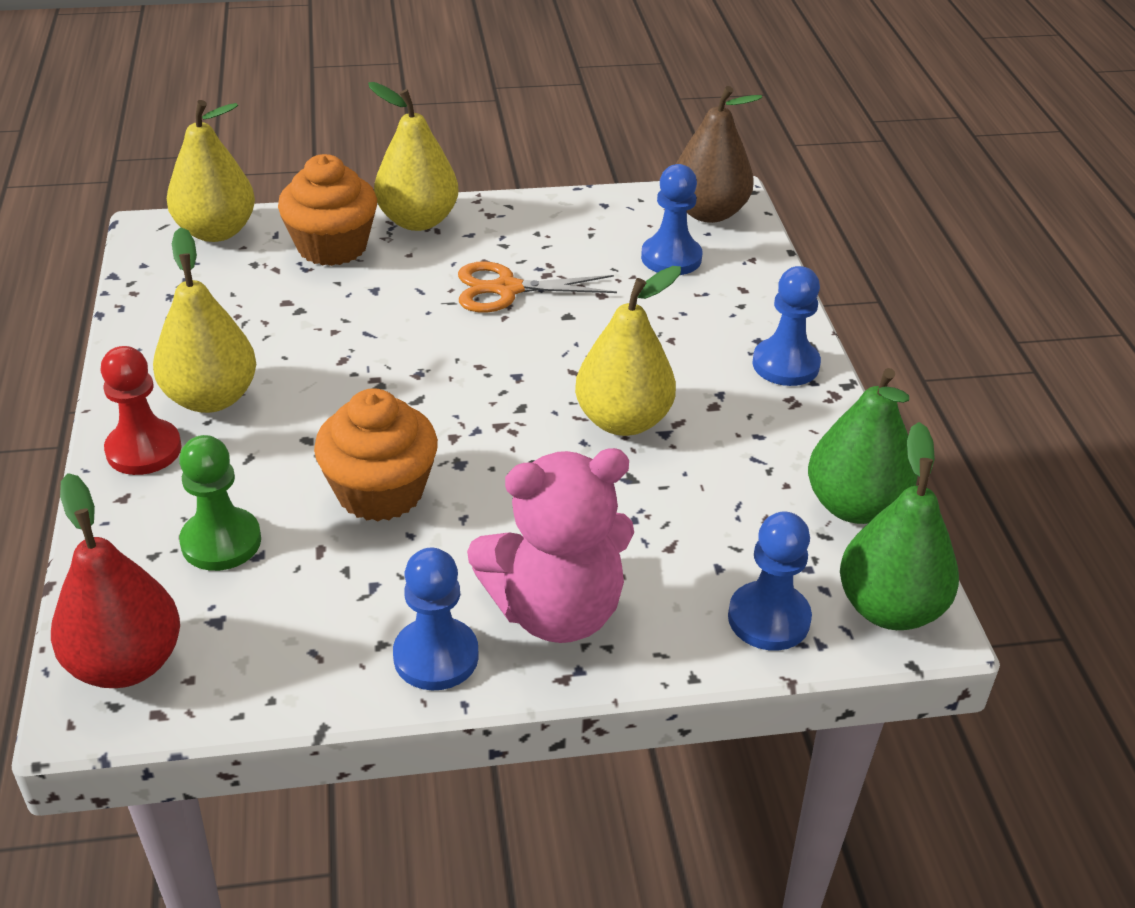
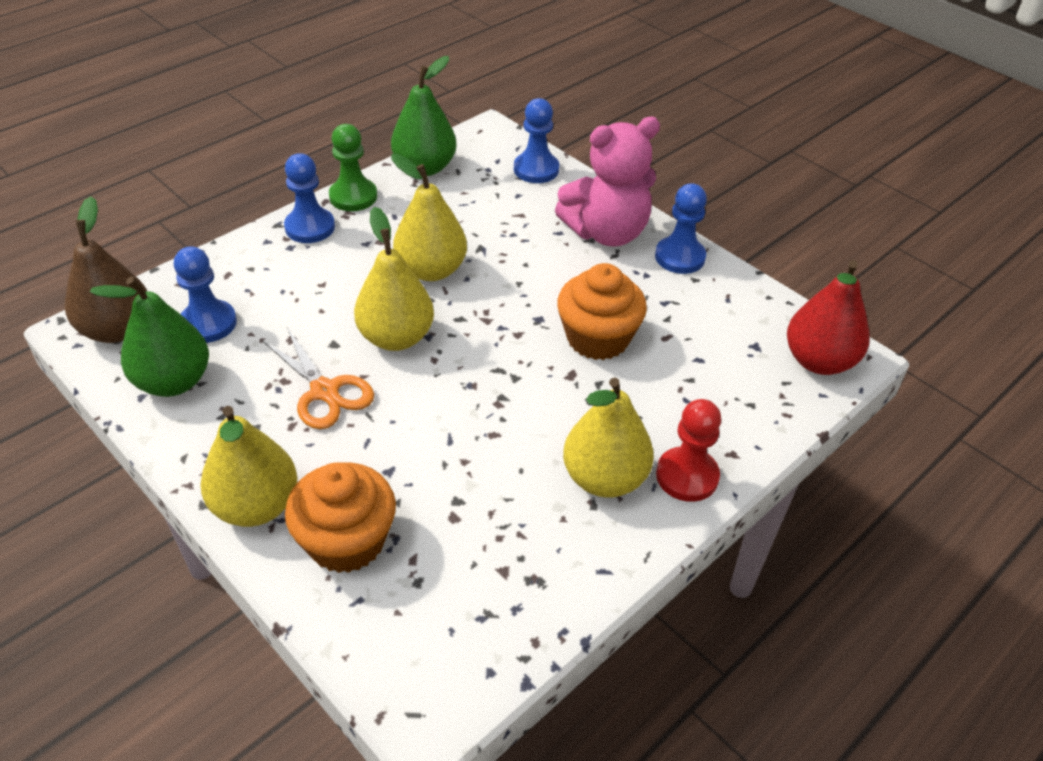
camera: 125 degrees left, 5 degrees up
(216, 231) = (389, 654): yellow pear -> yellow pear (396, 337)
(221, 542) = (709, 381): green pawn -> green pawn (353, 196)
(556, 611) = (606, 232): pink teddy bear -> pink teddy bear turned 120 degrees clockwise
(889, 608) = (490, 140): green pear -> green pear (173, 381)

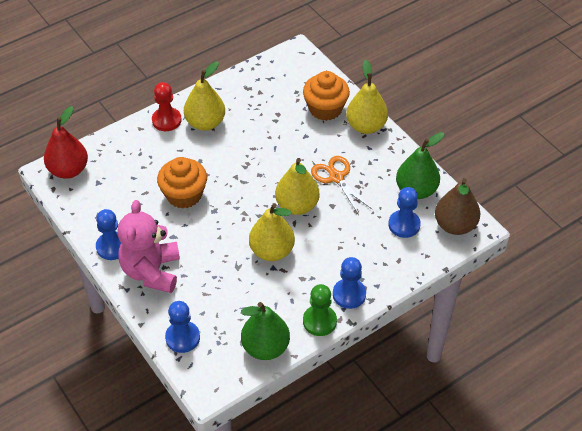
camera: 170 degrees left, 5 degrees up
(606, 232) = (151, 271): pink teddy bear -> pink teddy bear turned 75 degrees counterclockwise

